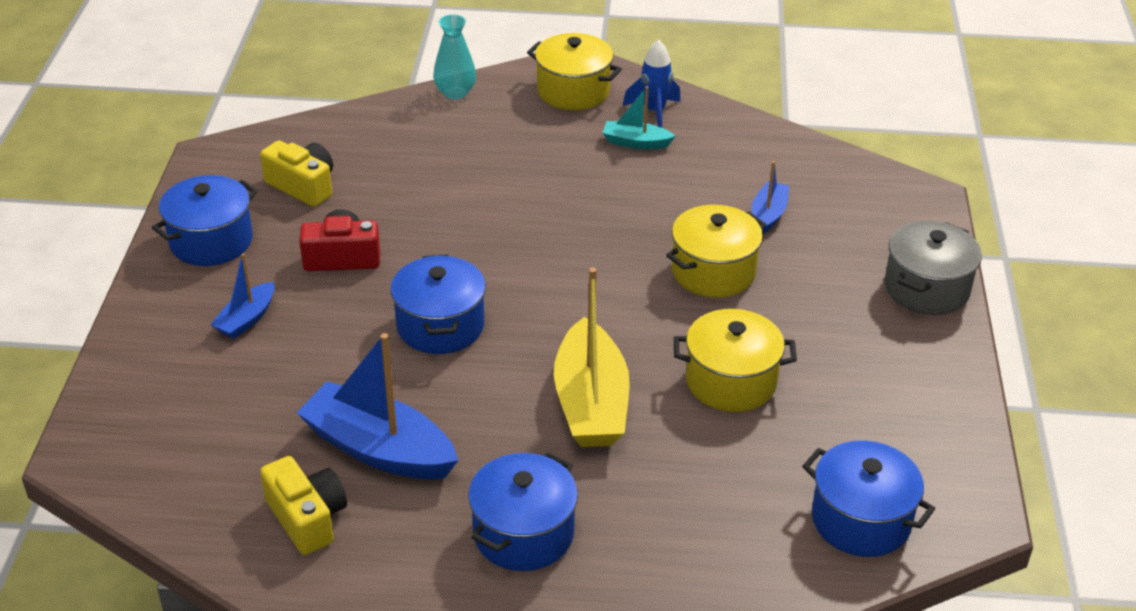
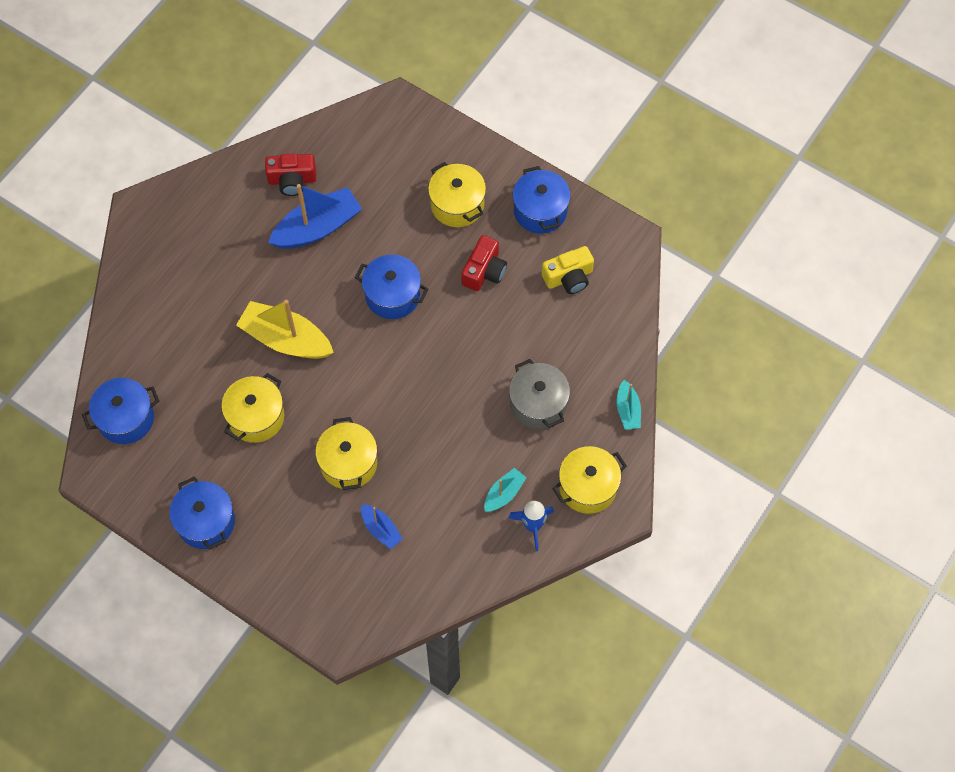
camera: 120 degrees right, 25 degrees up
(246, 319) = (457, 205): blue boat -> yellow pot
(307, 518) = (292, 180): yellow camera -> red camera
(455, 92) = (627, 410): turquoise vase -> turquoise boat
(523, 533) = (221, 265): blue pot -> blue pot (206, 522)
(926, 288) = (258, 576): grey pot -> grey pot (538, 404)

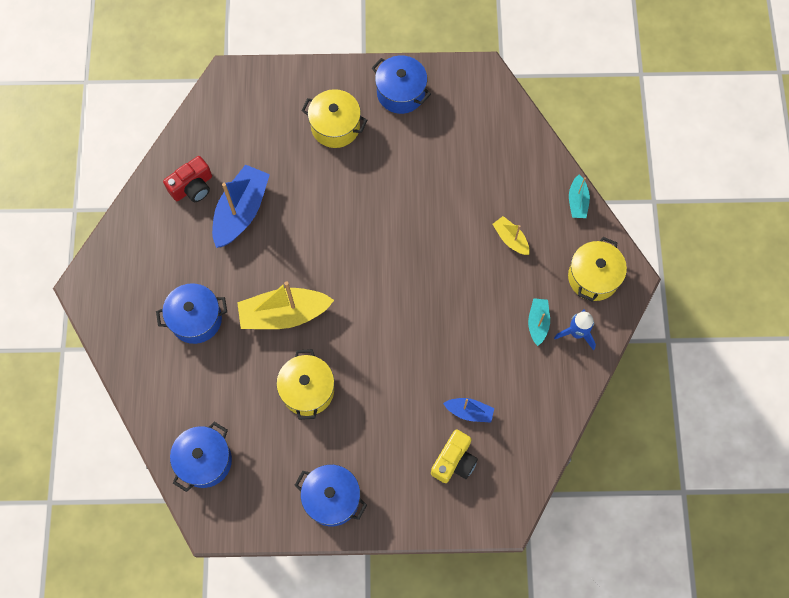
camera: 35 degrees left, 5 degrees up
(348, 463) = (406, 378): yellow pot -> none
(392, 295) = (340, 227): blue pot -> blue pot (196, 319)
(484, 271) = (394, 165): red camera -> none
(538, 404) = (510, 239): grey pot -> yellow boat
(569, 277) = (460, 130): yellow camera -> yellow camera (454, 461)
(627, 410) = (577, 201): turquoise boat -> turquoise boat turned 45 degrees clockwise

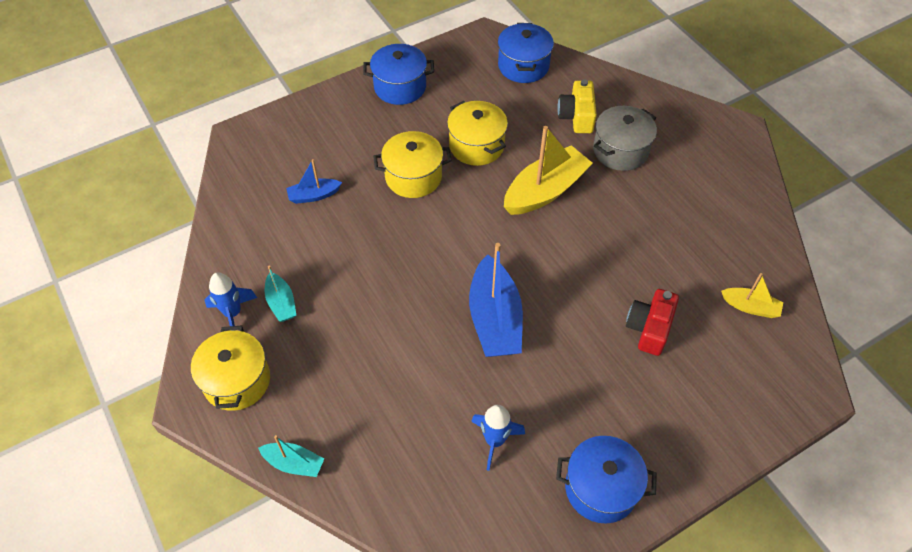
camera: 150 degrees right, 15 degrees down
(192, 187) = (733, 255): red camera -> red camera (649, 328)
(196, 319) = (620, 150): blue pot -> grey pot
(241, 211) = (664, 257): blue boat -> blue boat (495, 319)
(335, 127) = (644, 399): yellow pot -> yellow pot (413, 177)
(445, 151) = (495, 441): none -> blue rocket
(454, 461) = (307, 154): yellow camera -> yellow camera (577, 116)
(510, 239) = (356, 375): yellow boat -> yellow boat (750, 307)
(577, 201) = (294, 463): turquoise boat -> turquoise boat turned 135 degrees clockwise

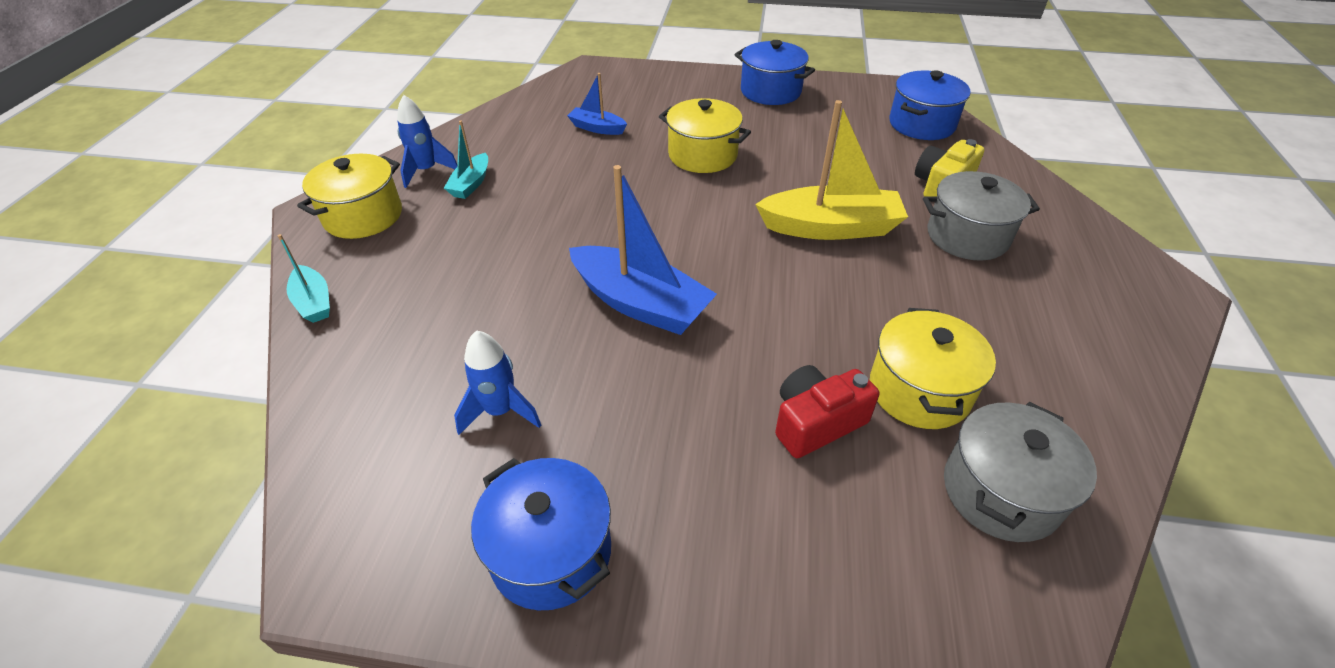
camera: 40 degrees right, 10 degrees down
(476, 146) = (796, 160): yellow pot -> yellow pot (919, 390)
(495, 319) = (640, 303): blue boat -> blue boat turned 90 degrees counterclockwise
(750, 307) = (1000, 491): yellow boat -> grey pot

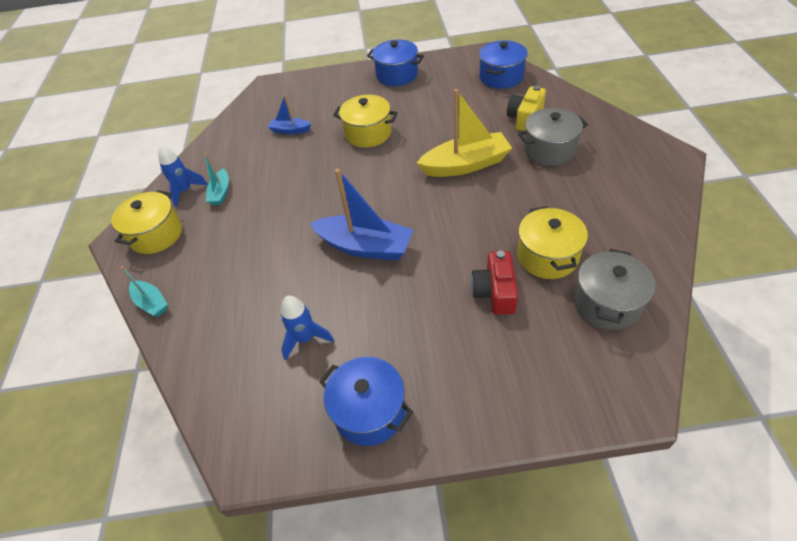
camera: 10 degrees left, 5 degrees up
(816, 422) = (495, 292): red camera -> red camera turned 45 degrees counterclockwise

